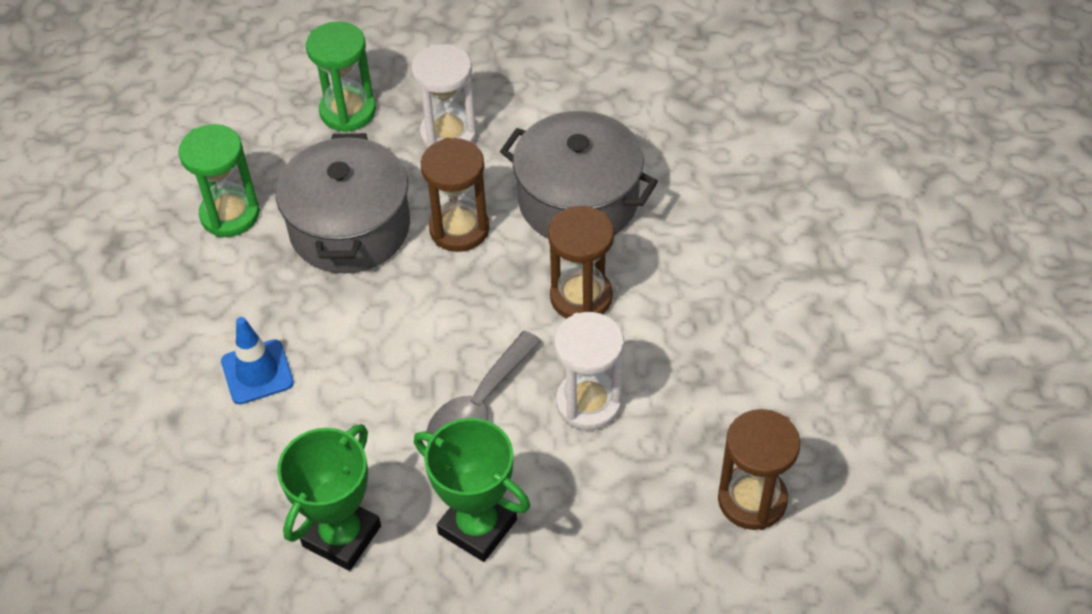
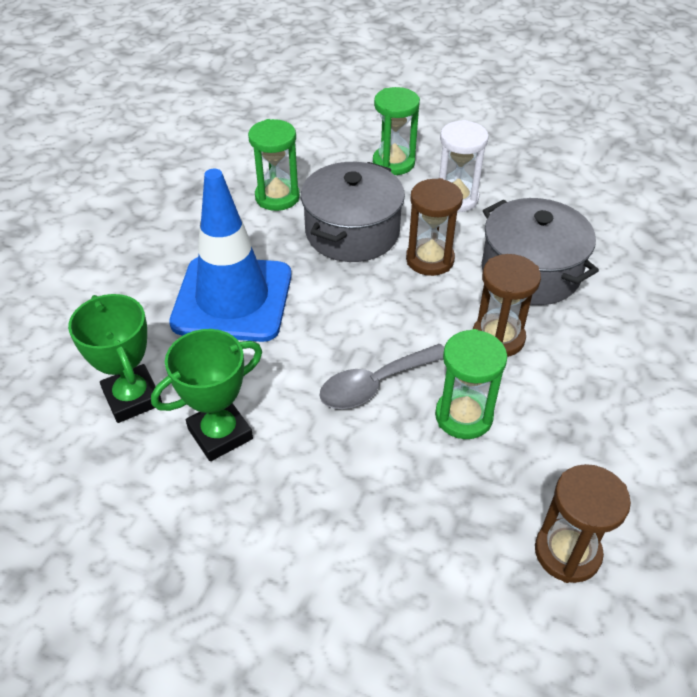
camera: 25 degrees right, 5 degrees down
(257, 372) = (232, 299): blue traffic cone -> blue traffic cone, size x2.18
(477, 526) = (324, 472): green trophy -> green trophy (132, 398)
(588, 403) = (463, 416): white hourglass -> green hourglass

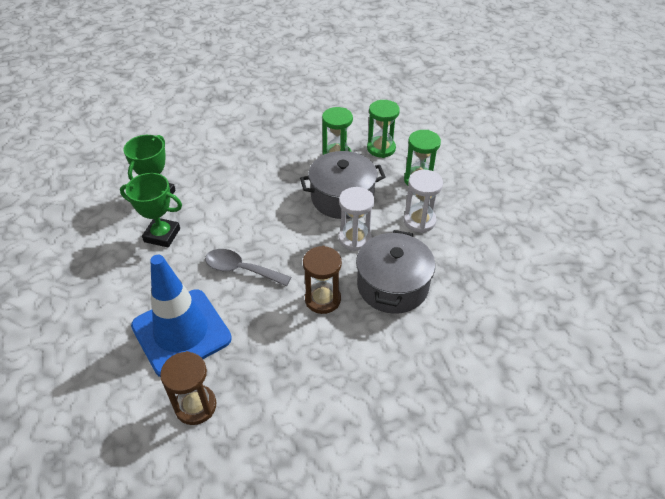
camera: 50 degrees right, 0 degrees up
(232, 299) = (248, 187): blue traffic cone -> blue traffic cone (181, 332)
(430, 259) = (355, 239): brown hourglass -> white hourglass
(463, 416) = (251, 315): green hourglass -> green hourglass (381, 148)

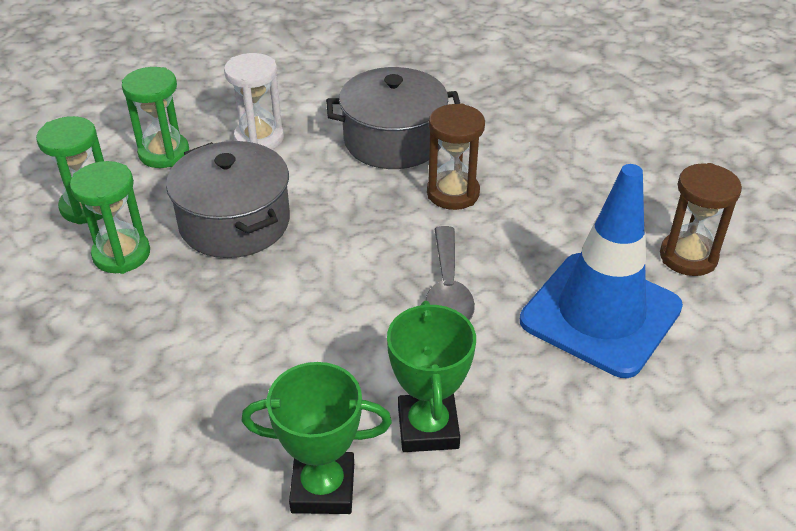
camera: 110 degrees left, 5 degrees down
(355, 239) = (323, 189): white hourglass -> none

